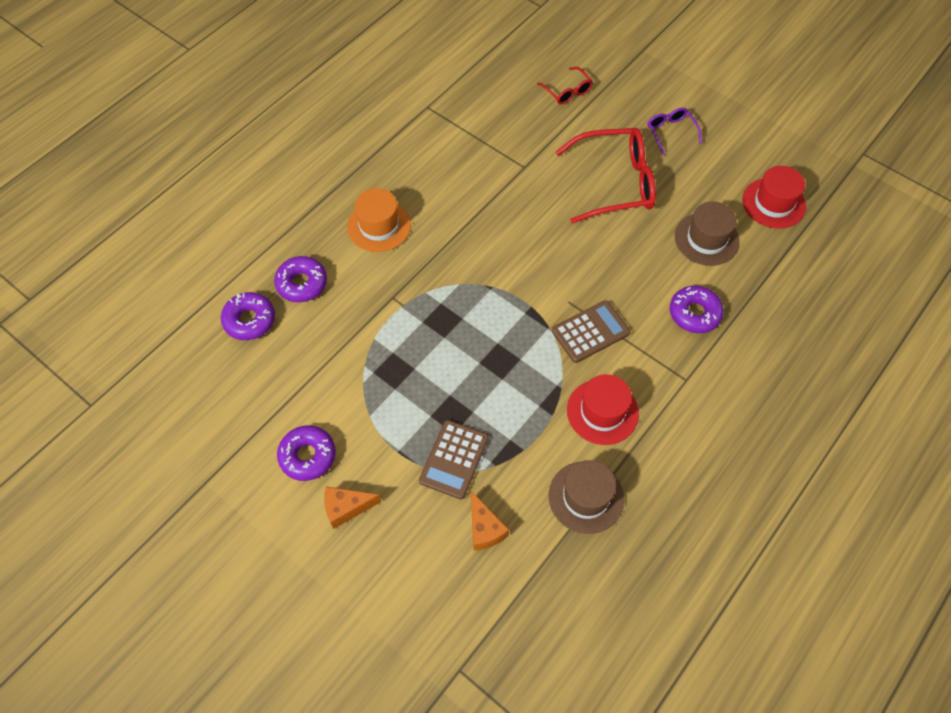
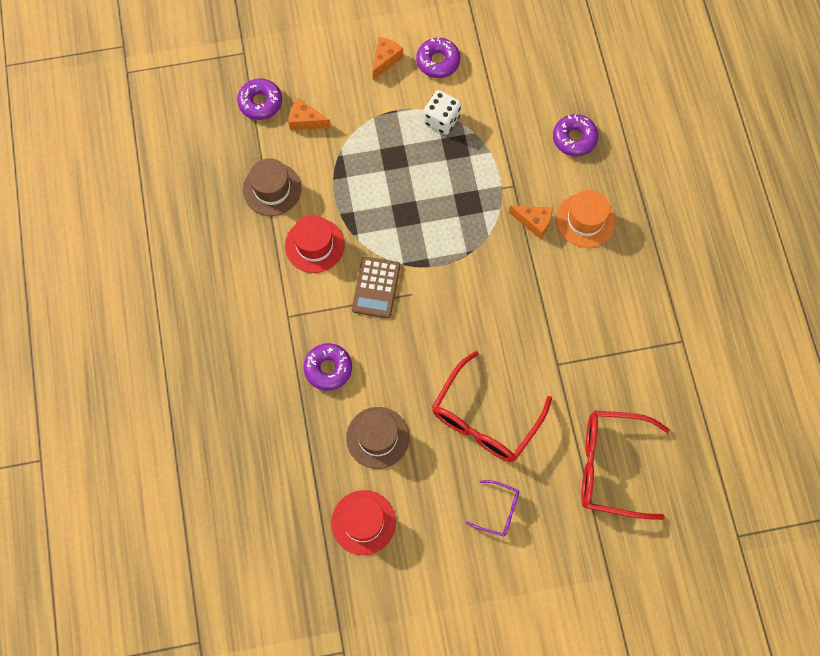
camera: 130 degrees right, 10 degrees up
(249, 320) = (569, 90): purple donut -> purple donut (260, 102)
(374, 403) = (441, 120): none -> white dice
(415, 259) = (534, 222): none -> orange cheese
(454, 459) = (363, 136): brown calculator -> none
(567, 91) = (612, 466): red glasses -> red glasses, size x2.04

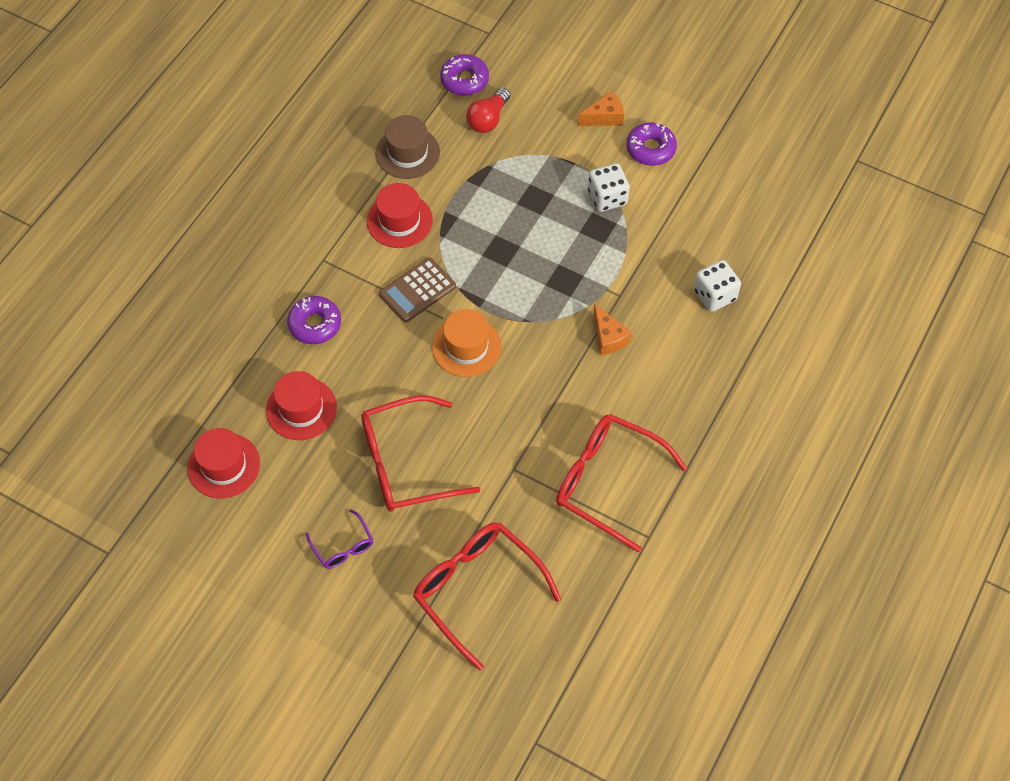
camera: 40 degrees right, 10 degrees down
(305, 121) = (488, 119): orange cheese -> red light bulb
(377, 437) = (301, 409): brown hat -> red hat
(574, 138) = (714, 295): purple donut -> white dice
(585, 220) = (657, 369): orange hat -> orange hat (466, 347)
(625, 324) = (608, 482): none -> red glasses

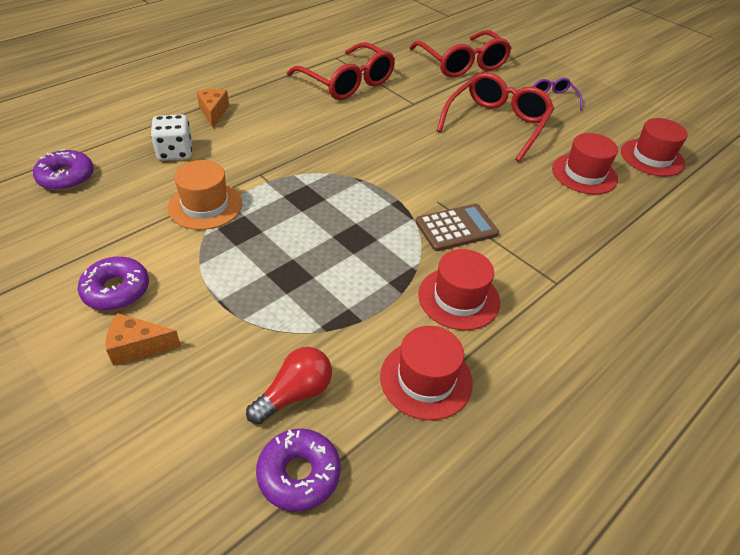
camera: 165 degrees left, 15 degrees down
(315, 324) = (569, 228): purple donut -> purple donut (66, 177)
(407, 153) = (426, 379): brown hat -> red hat
(407, 463) = (496, 124): red glasses -> red glasses turned 60 degrees counterclockwise
(466, 347) = (422, 176): orange hat -> orange hat (205, 205)
(607, 197) = (208, 254): white dice -> none
(608, 337) = (292, 150): orange cheese -> orange cheese (213, 113)

